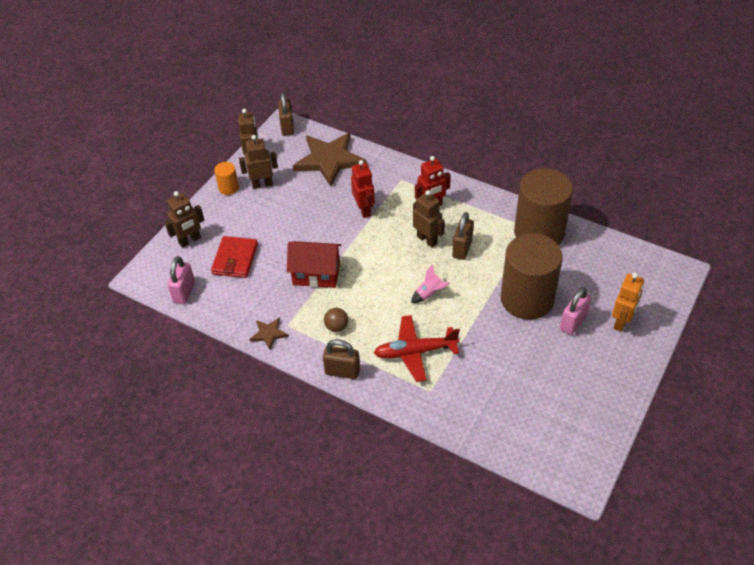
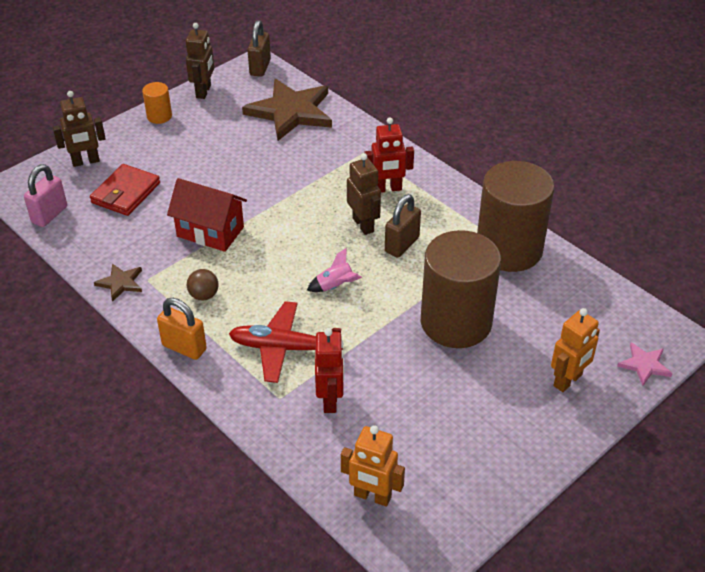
camera: 15 degrees right, 5 degrees down
(262, 184) = (199, 121): brown robot -> none
(342, 371) = (184, 347): brown padlock -> orange padlock
(364, 210) = (304, 174): red robot -> red robot (330, 400)
(528, 445) = (372, 496): none -> orange robot
(573, 323) = (502, 365): pink padlock -> none
(666, 296) = (644, 365): none -> pink star

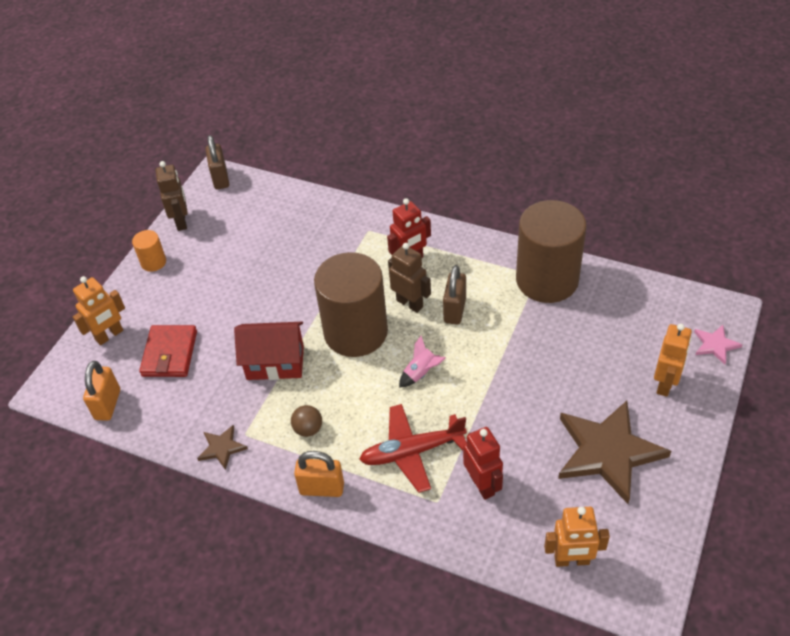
camera: 20 degrees left, 5 degrees up
(49, 215) = (108, 404): pink padlock -> orange padlock
(86, 161) = (109, 335): brown robot -> orange robot
(291, 112) = (277, 214): brown star -> brown star (607, 452)
(456, 322) = (544, 366): brown cylinder -> brown cylinder (355, 332)

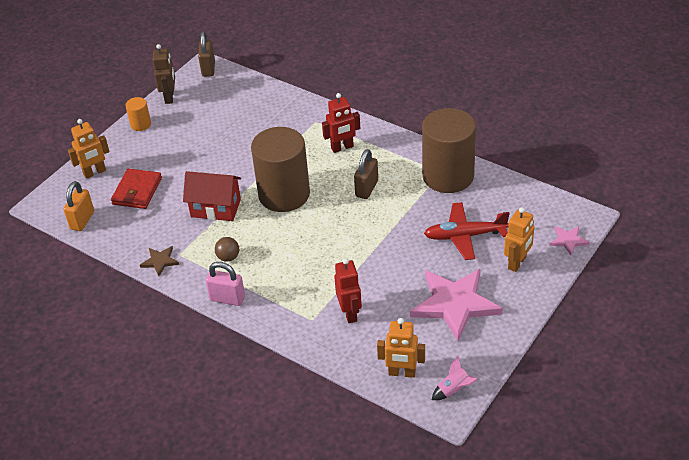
camera: 10 degrees right, 5 degrees down
(322, 488) = (227, 299): orange padlock -> pink padlock
(410, 303) = (332, 179): brown robot -> none
(412, 452) = (303, 283): red plane -> red plane (464, 236)
(421, 373) = (326, 230): pink rocket -> pink rocket (454, 390)
(607, 452) = (455, 304): brown star -> pink star

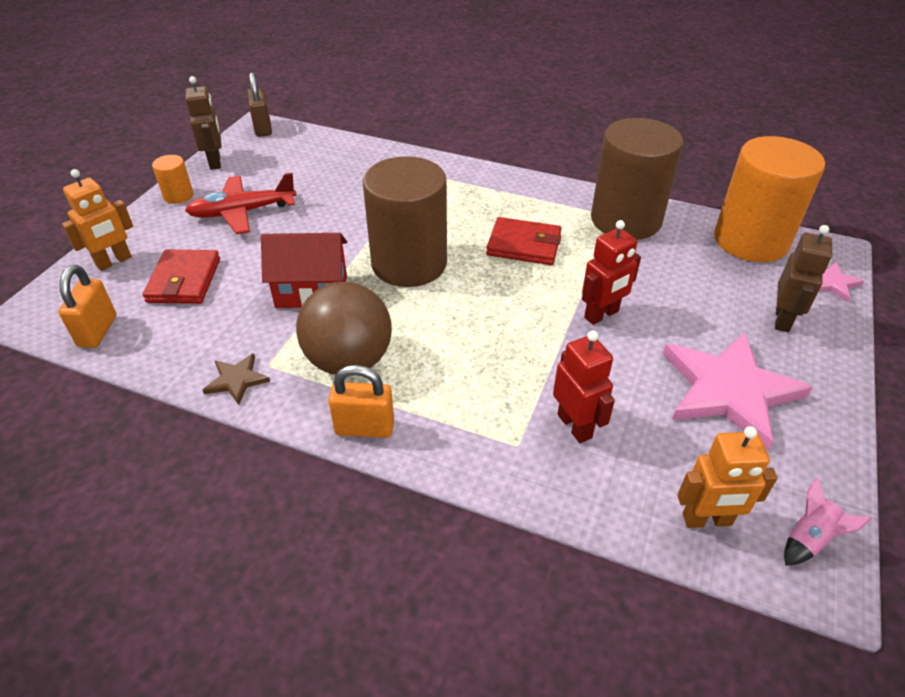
camera: 15 degrees left, 0 degrees up
(227, 299) = (364, 428): pink padlock -> orange padlock
(228, 257) = (349, 361): brown ball -> brown ball, size x2.29
(342, 148) = (470, 199): red robot -> red robot (601, 315)
(366, 189) = (524, 245): brown padlock -> red wallet
(464, 236) = (689, 291): red plane -> red plane (242, 212)
(517, 263) = (782, 320): orange robot -> brown robot
(530, 202) = (750, 240): none -> orange cylinder

